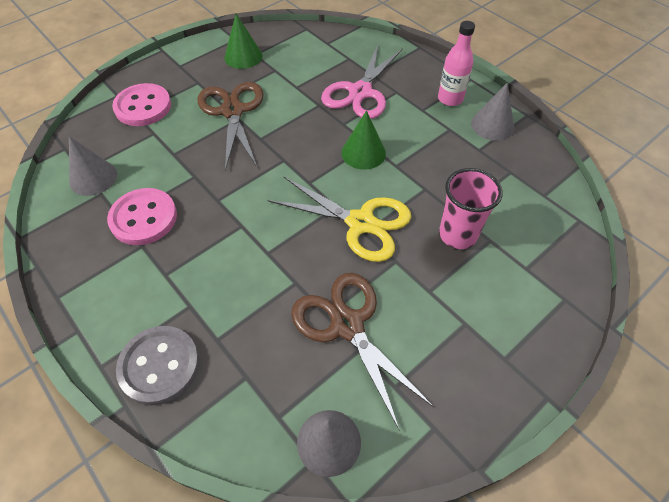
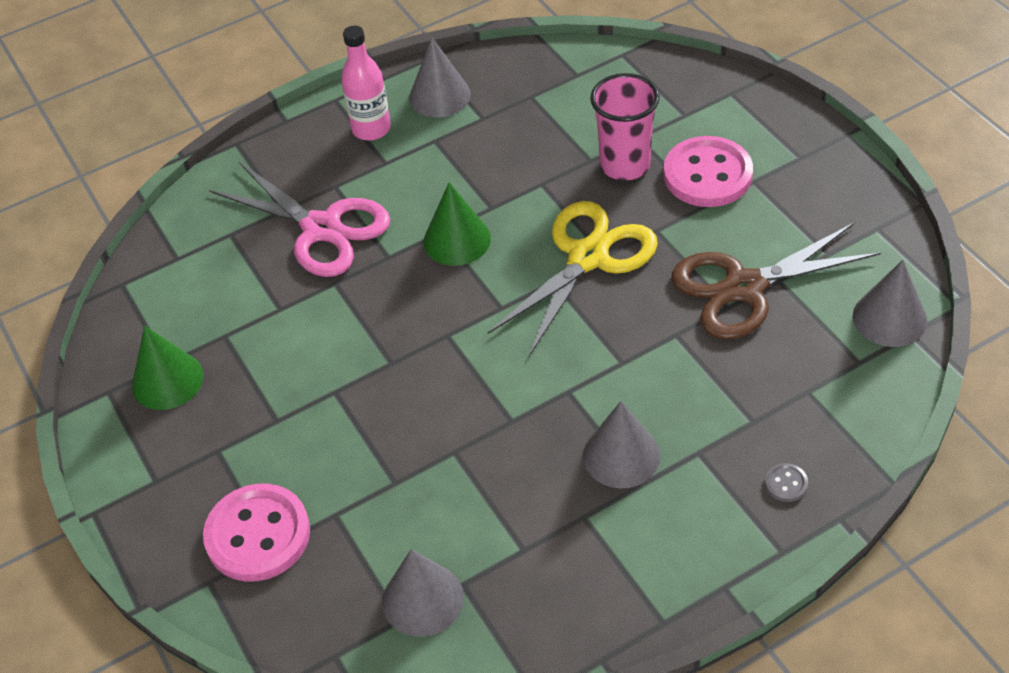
camera: 75 degrees left, 5 degrees down
(143, 218) = (529, 517): pink button -> pink button (707, 175)
(159, 366) = (786, 483): grey button -> grey button, size x0.40
(188, 261) = (621, 455): none -> grey cone
(233, 111) = (313, 398): brown scissors -> none

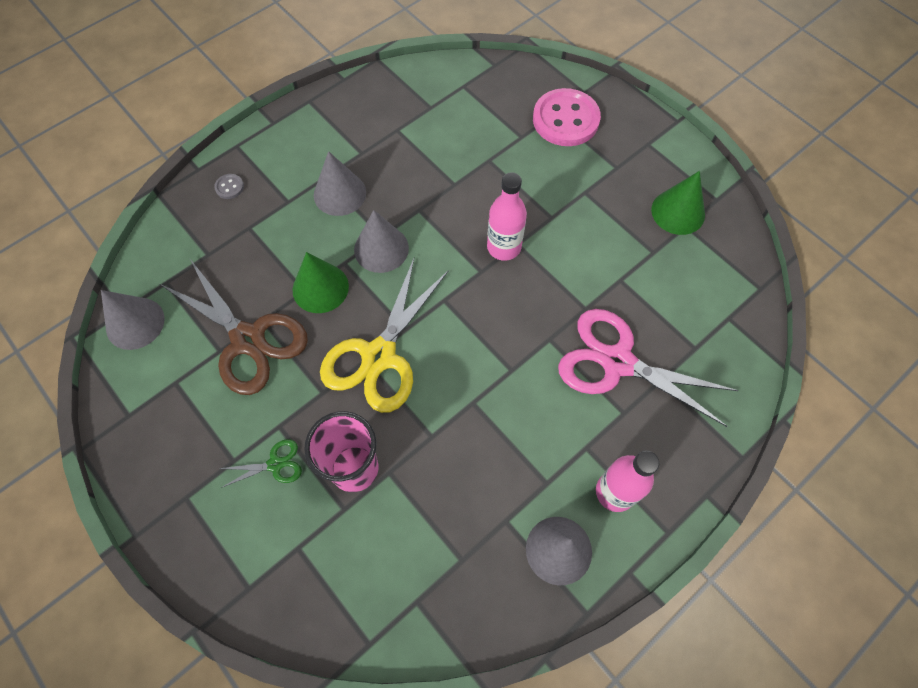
camera: 165 degrees right, 15 degrees up
(409, 360) = (504, 247): none -> pink bottle
(422, 599) = (452, 97): grey cone -> grey cone (381, 249)
(457, 240) = (495, 362): green cone -> green cone (320, 288)
(707, 175) = (275, 464): pink button -> green scissors
(744, 287) = (248, 340): brown scissors -> brown scissors turned 75 degrees clockwise

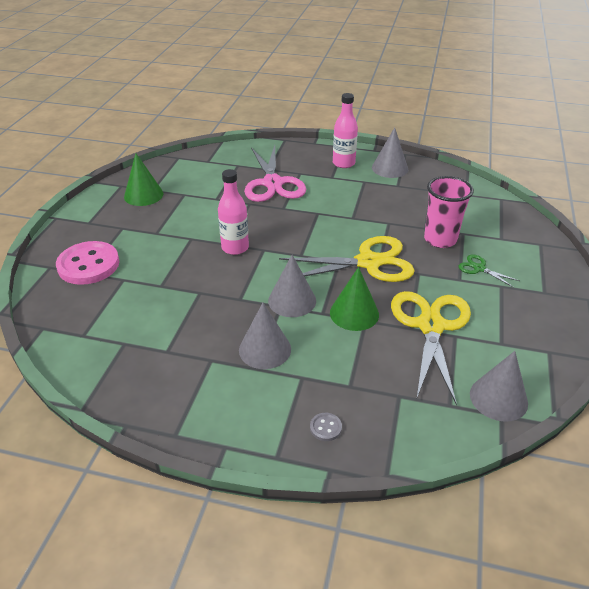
camera: 125 degrees left, 25 degrees down
(248, 340) = (431, 326): brown scissors -> yellow scissors

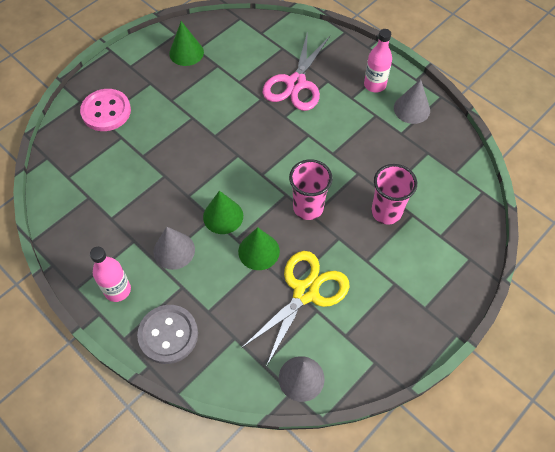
camera: 30 degrees right, 20 degrees up
(235, 248) = (218, 143): pink bottle -> pink bottle (117, 290)
(292, 300) = (223, 216): grey cone -> green cone
(325, 427) = (168, 335): grey button -> grey button, size x2.48
(369, 262) = (308, 207): yellow scissors -> pink cup
(479, 268) = (392, 257): green scissors -> none

